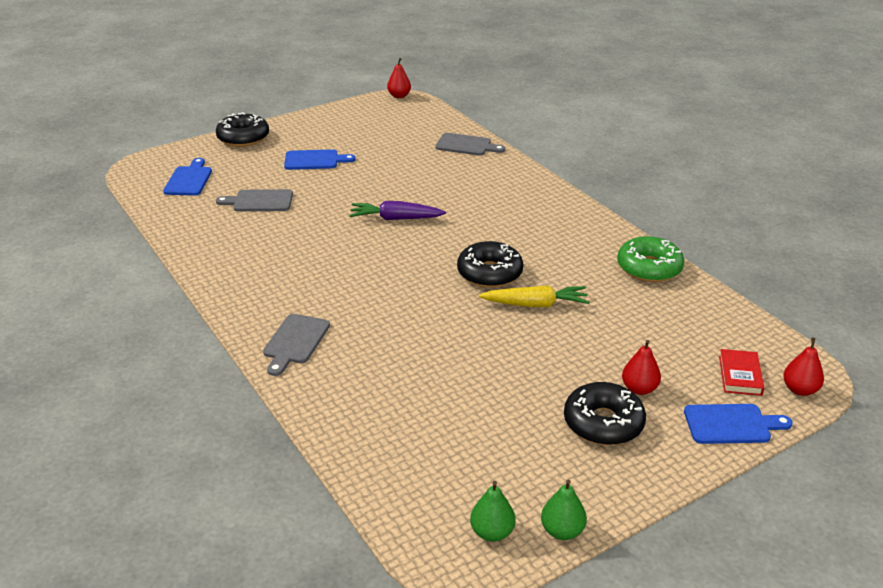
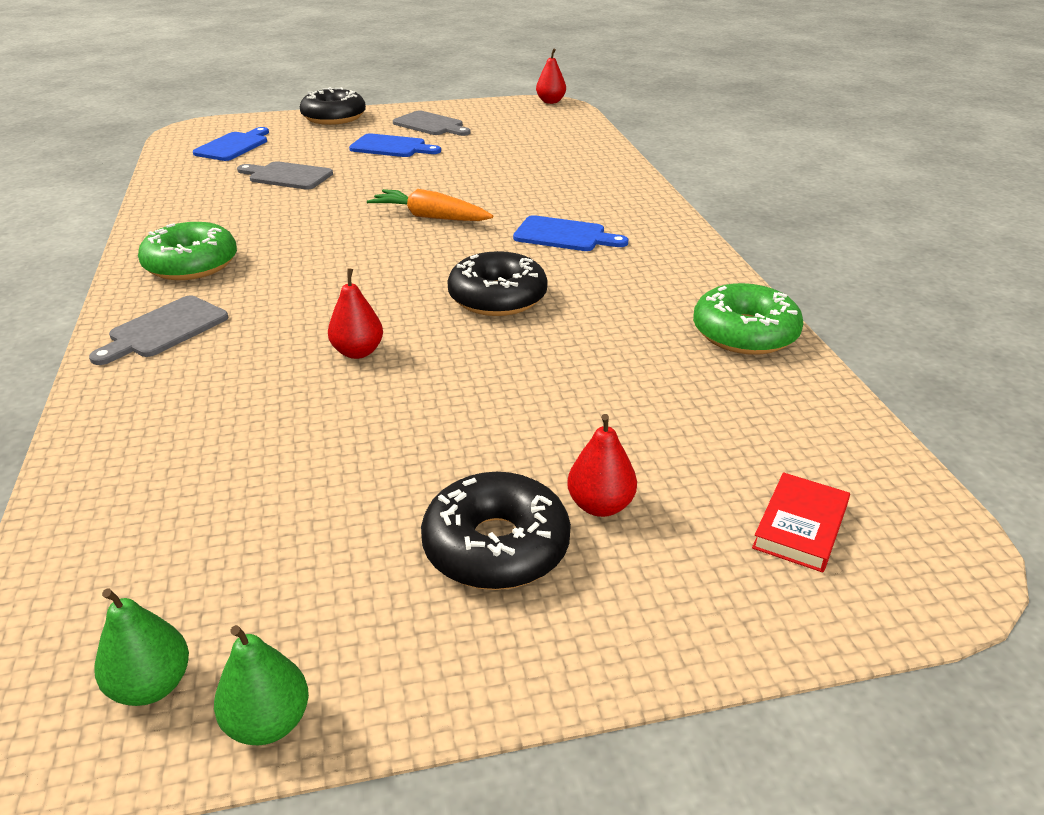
camera: 20 degrees right, 0 degrees up
(263, 290) = (191, 264): none -> green donut
(395, 219) = (430, 217): purple carrot -> orange carrot
(466, 145) = (591, 156): grey cutting board -> grey cutting board (431, 125)
(535, 304) = (530, 348): yellow carrot -> none
(731, 424) = (729, 610): blue cutting board -> blue cutting board (564, 235)
(800, 390) = (906, 581): red pear -> red pear (358, 352)

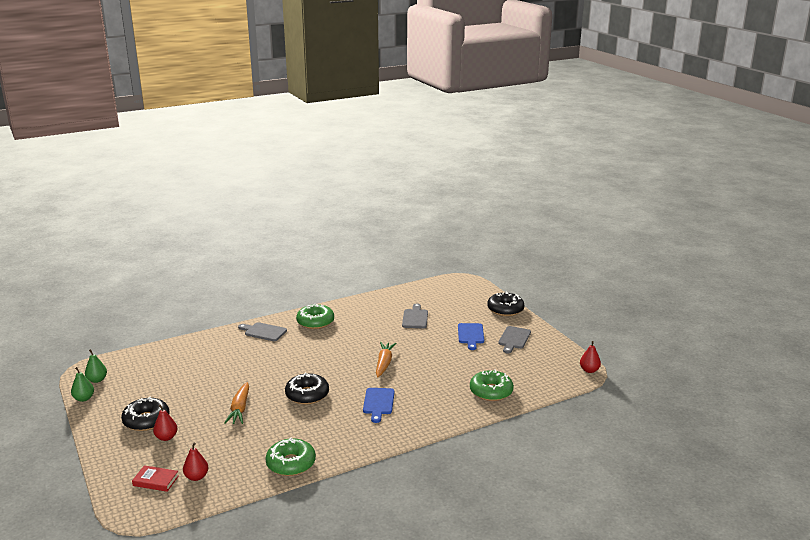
camera: 75 degrees right, 10 degrees down
(233, 146) = (446, 295): blue cutting board -> none
(358, 352) = (255, 372): red pear -> red pear (196, 477)
(513, 382) = (240, 409): none -> orange carrot
(573, 157) = (491, 391): none -> green donut

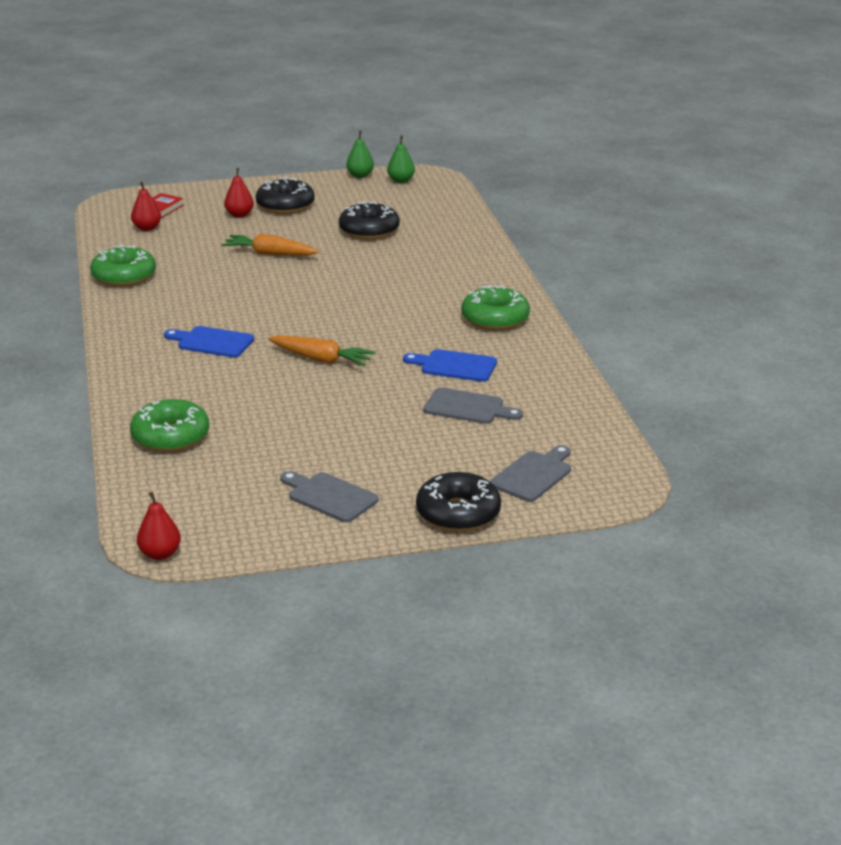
camera: 105 degrees right, 5 degrees up
(263, 332) = (480, 278): grey cutting board -> grey cutting board (533, 475)
(307, 395) = (272, 296): black donut -> black donut (369, 230)
(471, 335) = (371, 453): blue cutting board -> blue cutting board (454, 366)

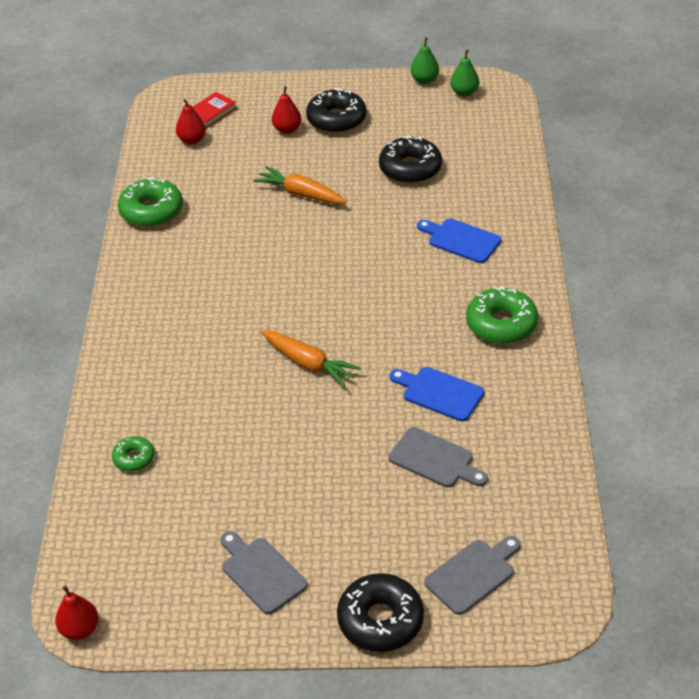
camera: 15 degrees right, 15 degrees up
(170, 436) = (134, 458): green donut -> green donut, size x0.55
(212, 342) = (209, 322): blue cutting board -> blue cutting board (461, 240)

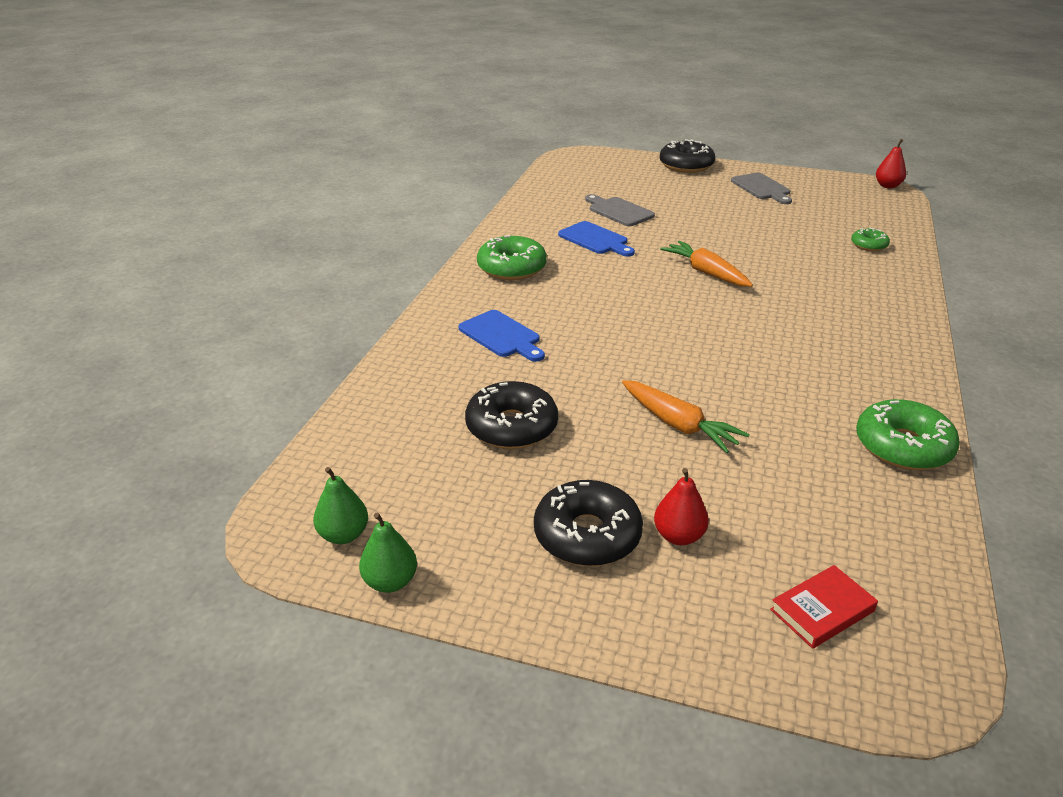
camera: 165 degrees left, 10 degrees down
(192, 140) = (854, 556): red pear -> none
(473, 574) = (619, 170): grey cutting board -> none

